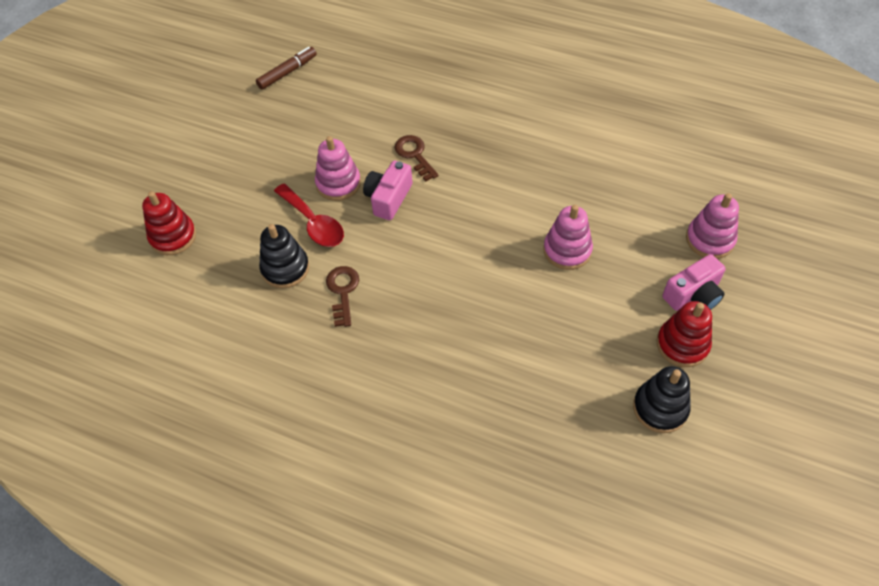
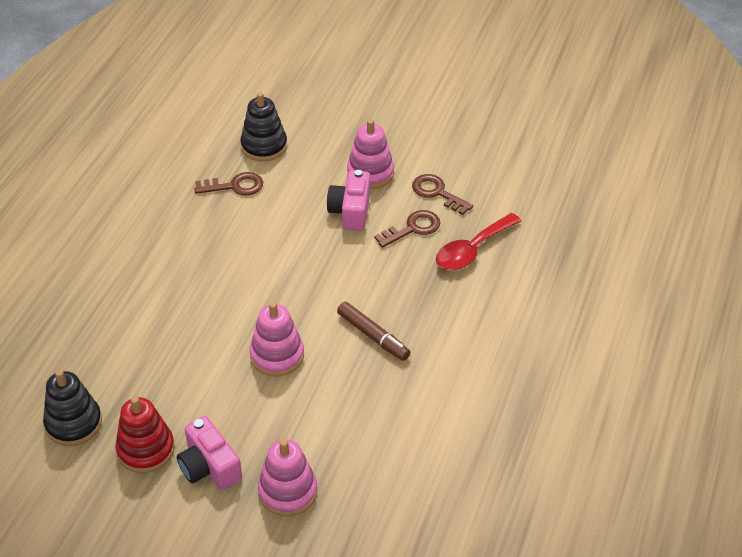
camera: 85 degrees right, 10 degrees down
(173, 236) = (304, 73): red stacking toy -> none
(287, 72) = (530, 123): brown marker -> brown marker (373, 336)
(314, 223) = (318, 160): red spoon -> red spoon (472, 250)
(370, 137) = (437, 193): none -> brown key
(388, 198) = (351, 211): pink camera -> pink camera turned 105 degrees counterclockwise

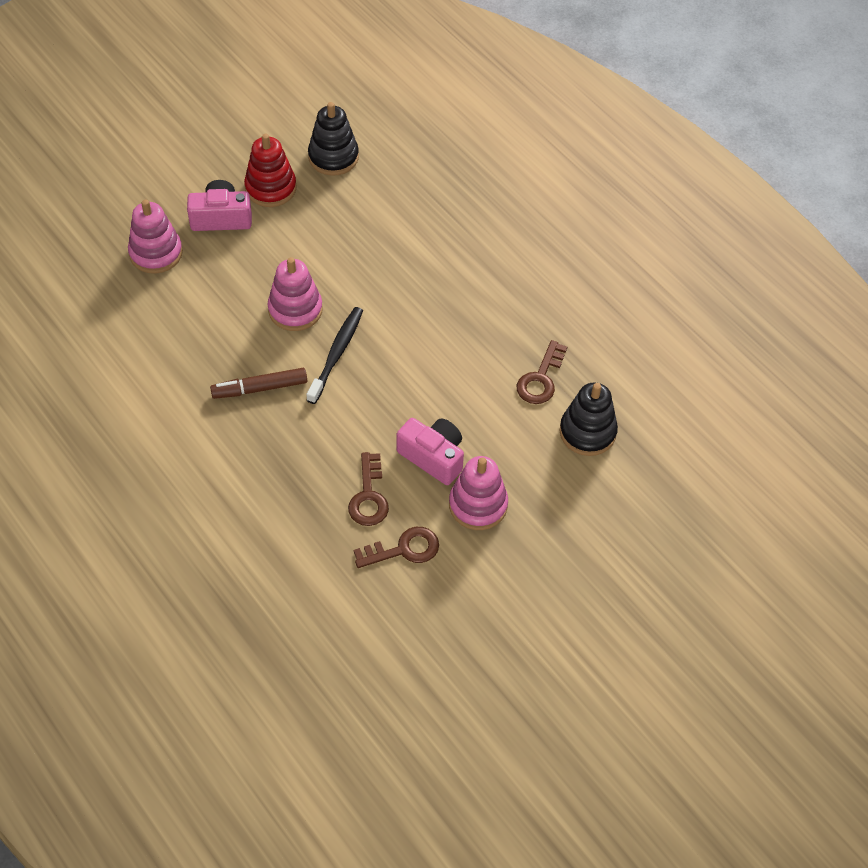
camera: 120 degrees right, 10 degrees up
(302, 307) = (336, 354): none -> black toothbrush
(472, 250) = (300, 530): red spoon -> none

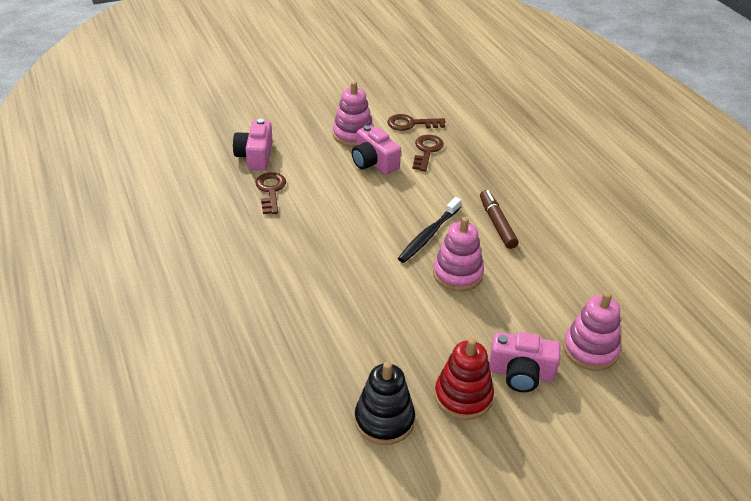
camera: 165 degrees left, 15 degrees down
(260, 388) = (497, 224): brown marker -> brown marker turned 105 degrees counterclockwise
(540, 379) = (271, 190): brown key -> brown key turned 45 degrees counterclockwise
(587, 432) = (255, 156): black stacking toy -> pink camera

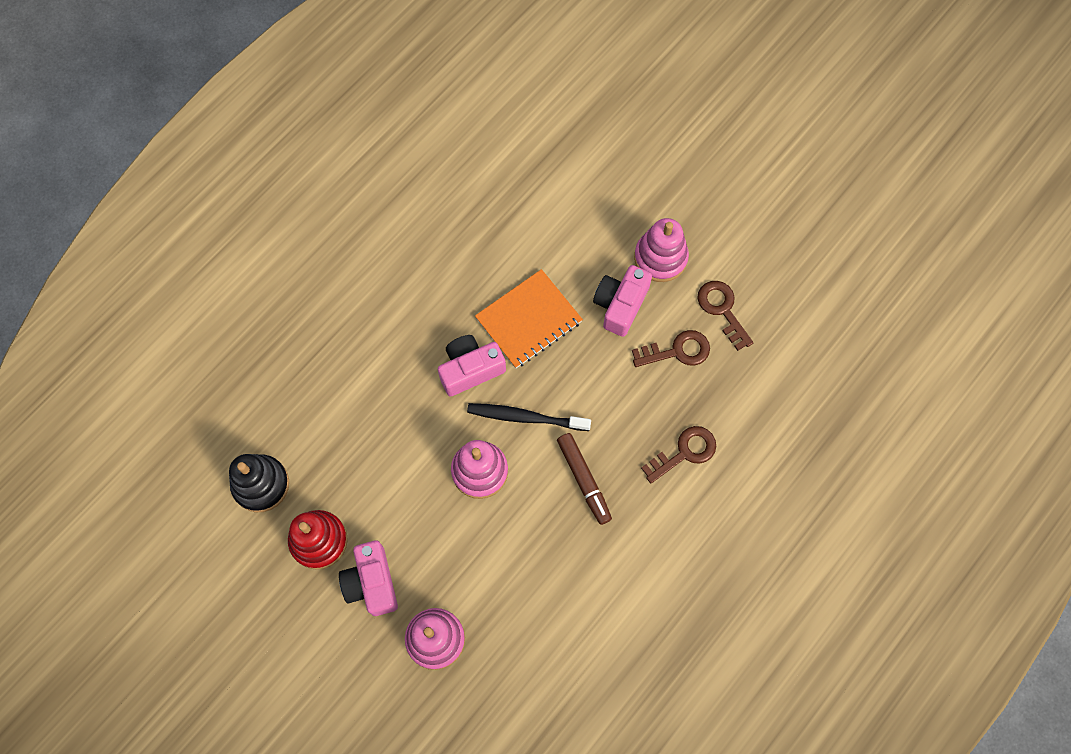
camera: 65 degrees right, 30 degrees up
(255, 156) = (560, 181): pink camera -> pink camera (470, 369)
(271, 190) = (511, 229): brown key -> brown key (685, 452)
(351, 207) = (528, 320): none -> orange notebook
(497, 224) = (584, 480): brown marker -> brown marker turned 105 degrees clockwise

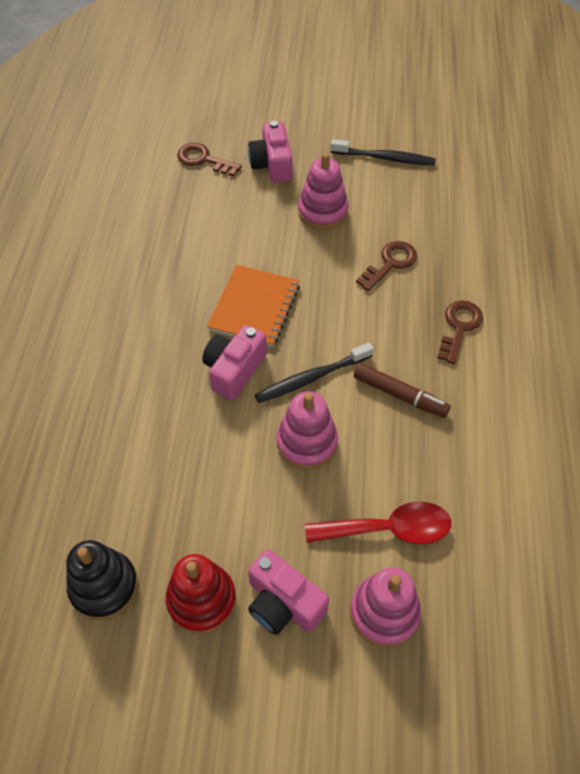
camera: 35 degrees left, 15 degrees down
(487, 582) = (389, 529): none -> red spoon
(620, 305) = (319, 257): pink camera -> pink camera (272, 165)
(722, 309) = (398, 220): brown key -> brown key (203, 160)
(766, 232) = (384, 158): none -> black toothbrush

